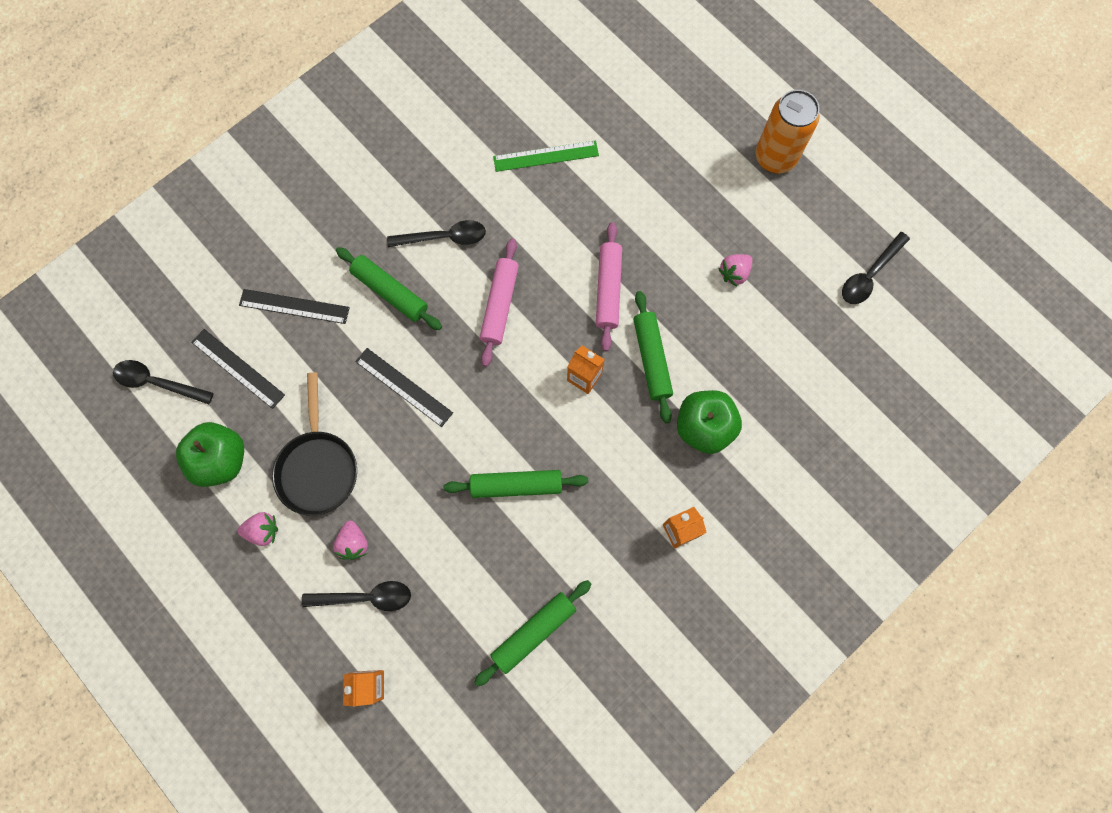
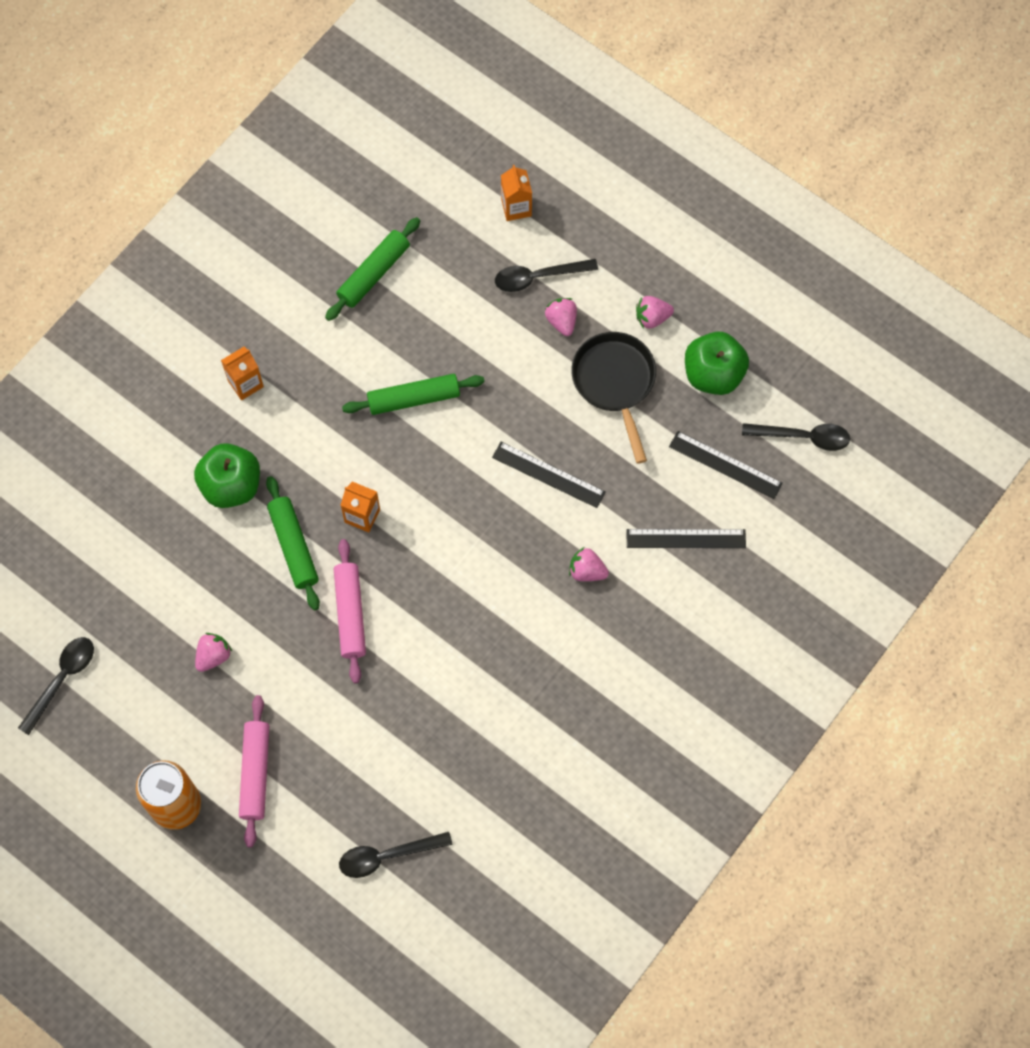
camera: 170 degrees right, 5 degrees down
(390, 292) = (587, 571): green rolling pin -> pink strawberry
(444, 237) = (542, 642): black spoon -> black spoon (387, 856)
(500, 305) = (465, 577): pink rolling pin -> pink rolling pin (255, 773)
(546, 156) = (446, 761): green ruler -> none

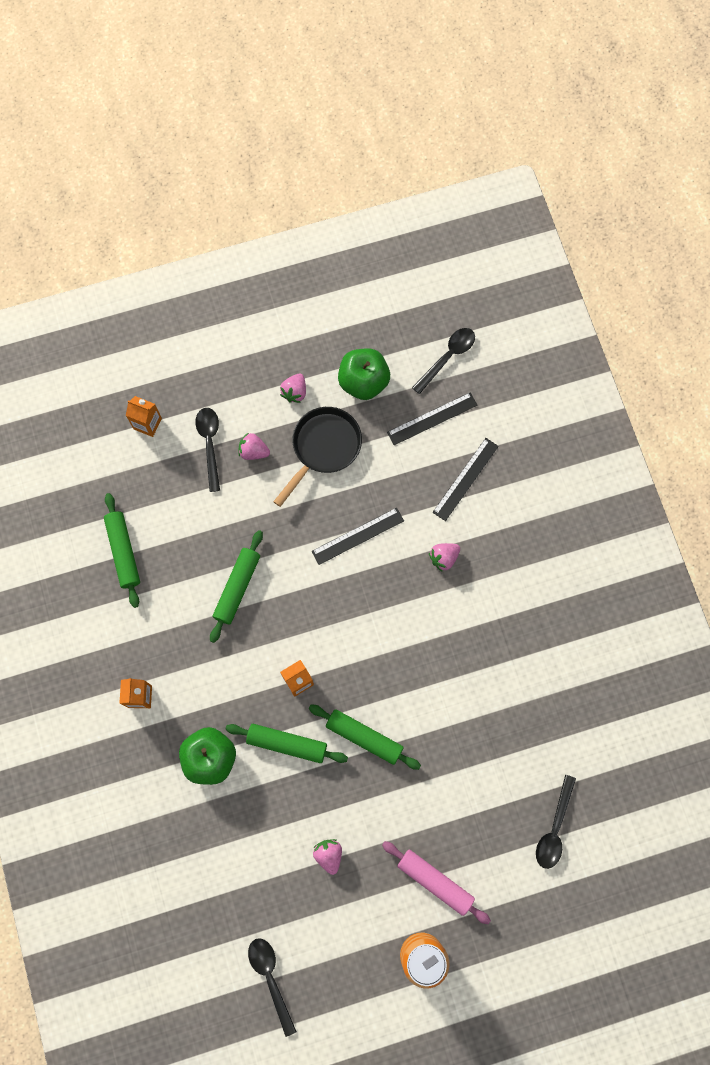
camera: 55 degrees left, 5 degrees up
(350, 614) = (364, 737): pink rolling pin -> green rolling pin
(538, 277) = (210, 444): black spoon -> black spoon turned 150 degrees clockwise
(615, 383) = (323, 448): black pan -> black pan turned 105 degrees clockwise

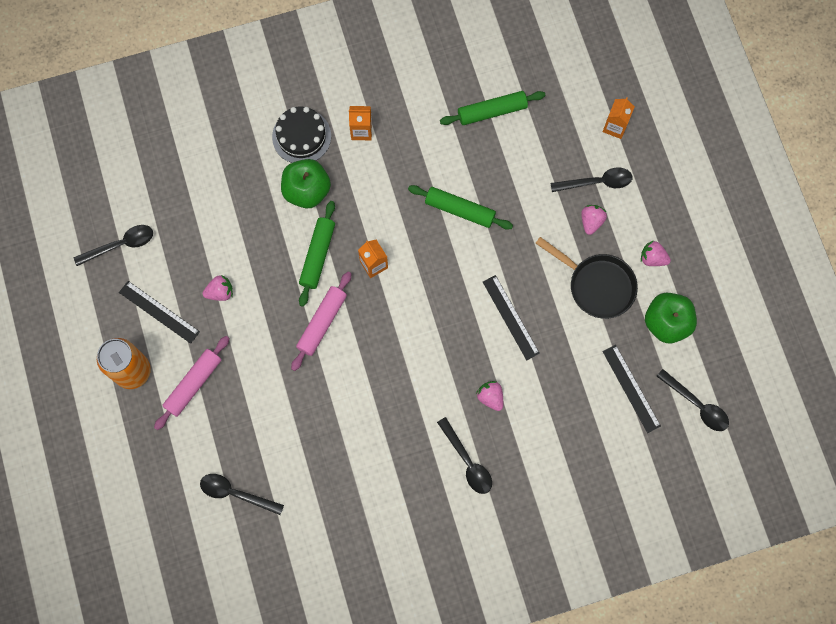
camera: 90 degrees right, 0 degrees up
(144, 765) = (301, 136): none -> black cake
(364, 737) = (322, 323): green rolling pin -> pink rolling pin
(465, 479) = (570, 419): black ruler -> black ruler (159, 312)
(511, 582) = (467, 461): none -> black spoon

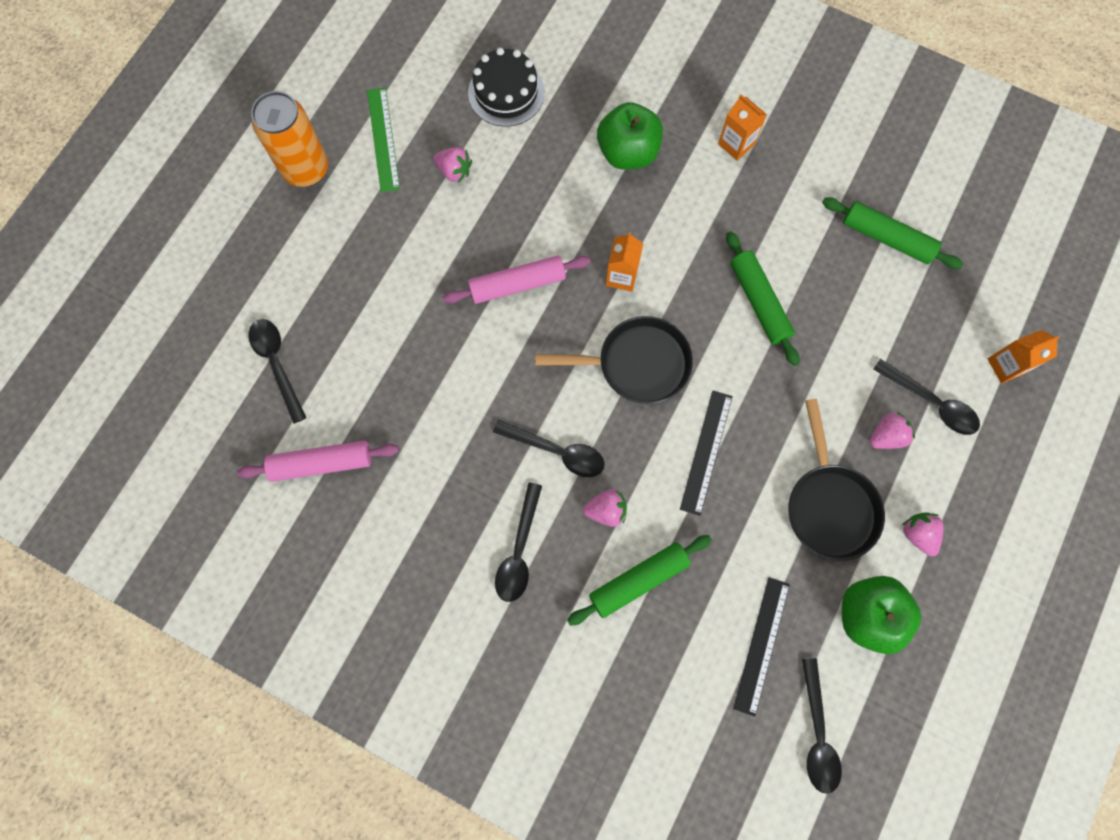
camera: 45 degrees right, 0 degrees up
(120, 245) = (412, 52): black spoon -> black spoon (557, 451)
(159, 312) = (383, 139): black ruler -> green ruler
(193, 384) = (345, 230): pink rolling pin -> pink rolling pin (322, 463)
(301, 136) = (673, 100): black cake -> black cake (506, 92)
(318, 255) = (577, 220): green rolling pin -> green rolling pin (638, 580)
(429, 305) = (636, 364): none -> black pan
(490, 397) = (606, 510): pink strawberry -> pink strawberry turned 75 degrees clockwise

